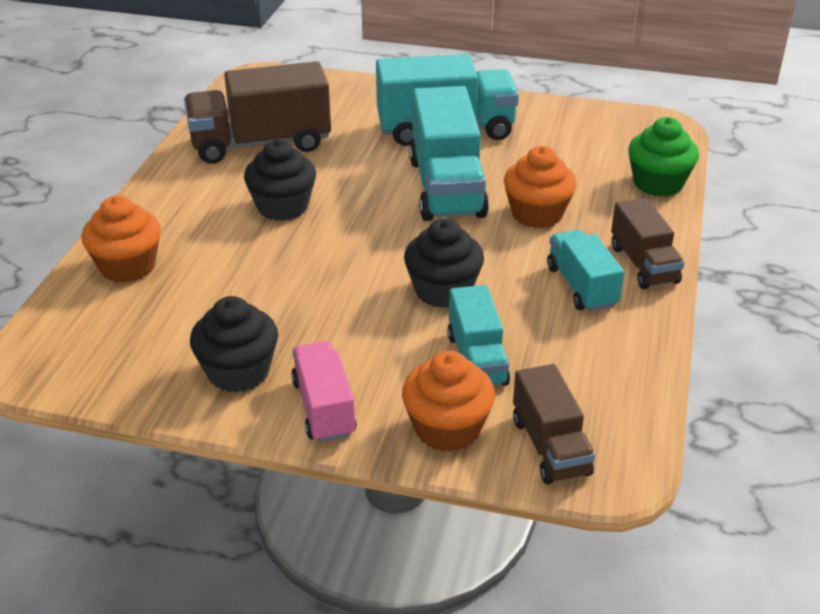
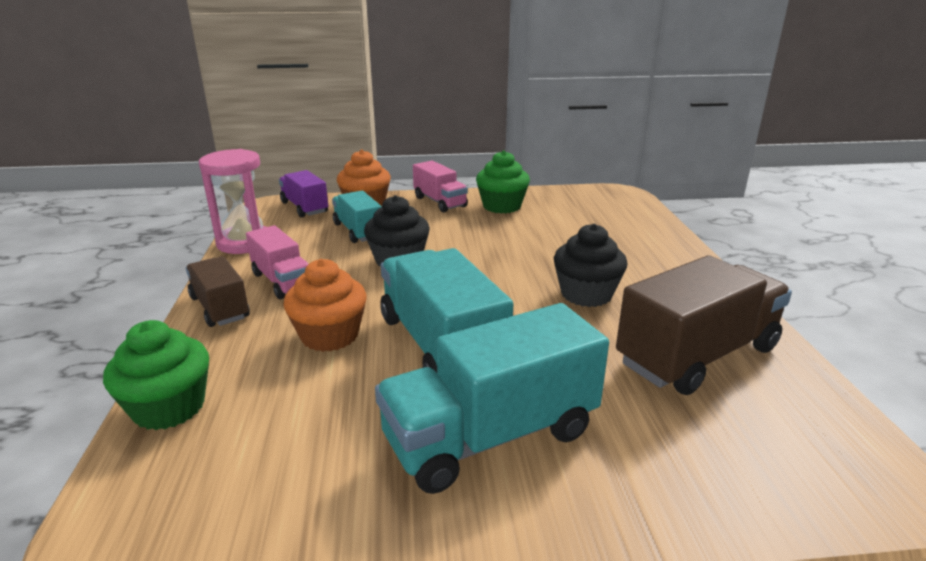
camera: 160 degrees right, 10 degrees down
(128, 266) = (642, 236): orange cupcake -> none
(238, 372) = (502, 206): black cupcake -> green cupcake
(550, 446) = (304, 207): brown truck -> purple truck
(581, 287) = (282, 281): turquoise truck -> pink truck
(637, 369) = (245, 243): none -> pink hourglass

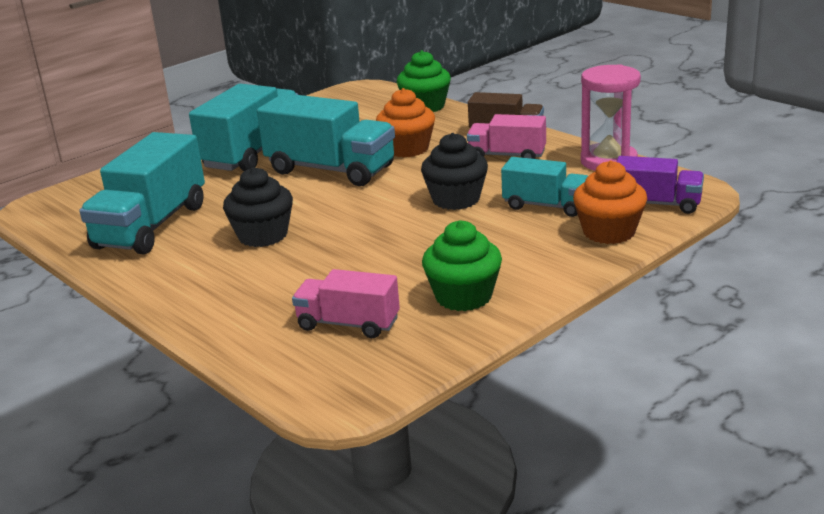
camera: 145 degrees right, 0 degrees up
(440, 202) = (543, 271): pink truck -> pink truck (348, 324)
(697, 355) = (151, 226): brown truck -> turquoise truck

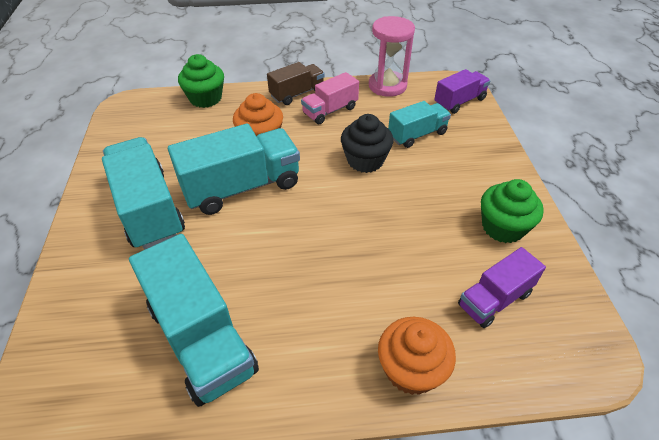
camera: 55 degrees left, 20 degrees up
(263, 235) = (307, 276): black cupcake -> none
(348, 324) = (494, 299): pink truck -> purple truck
(609, 232) = (475, 133): orange cupcake -> orange cupcake (411, 369)

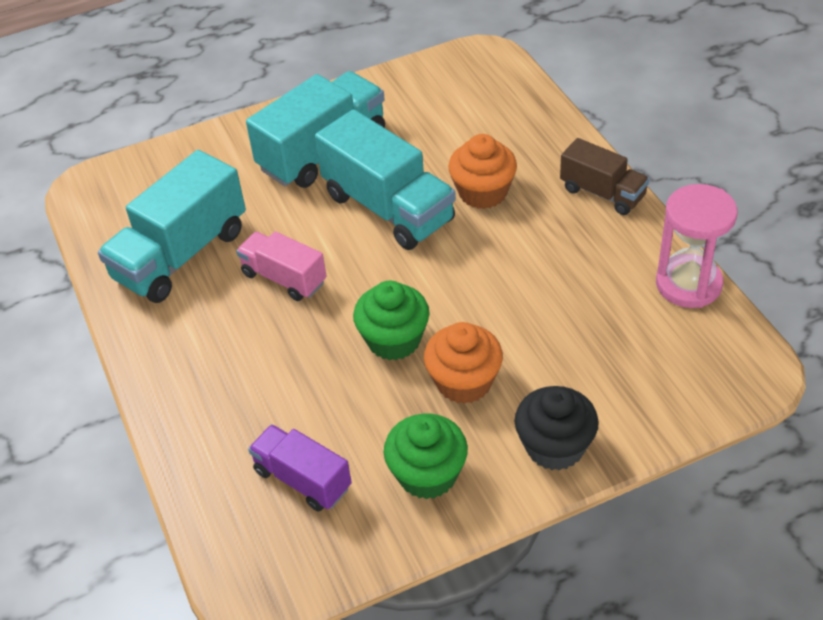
camera: 75 degrees right, 0 degrees up
(205, 98) = (537, 113): green cupcake -> green cupcake (394, 340)
(330, 111) = (582, 238): pink truck -> pink truck (284, 278)
(365, 160) = (492, 304): black cupcake -> black cupcake (555, 446)
(411, 369) = (190, 419): orange cupcake -> orange cupcake (464, 382)
(417, 135) = (580, 346): turquoise truck -> none
(459, 102) = (701, 382): purple truck -> none

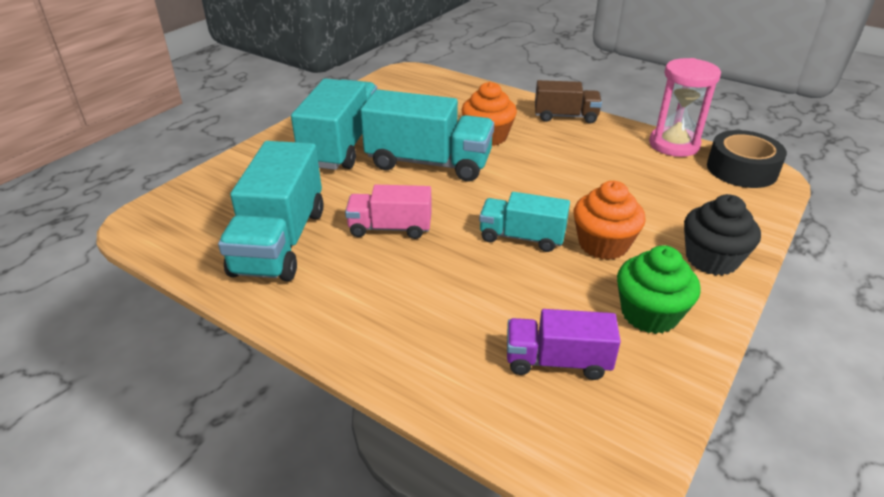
camera: 35 degrees left, 10 degrees down
(394, 340) = (521, 237): green cupcake -> turquoise truck
(730, 351) = (741, 169): none -> black tape

